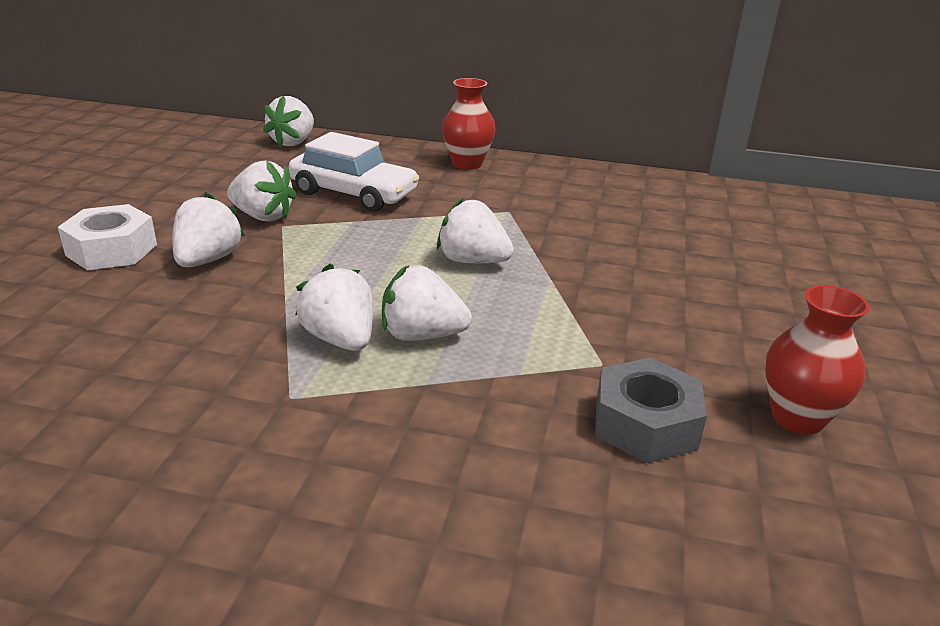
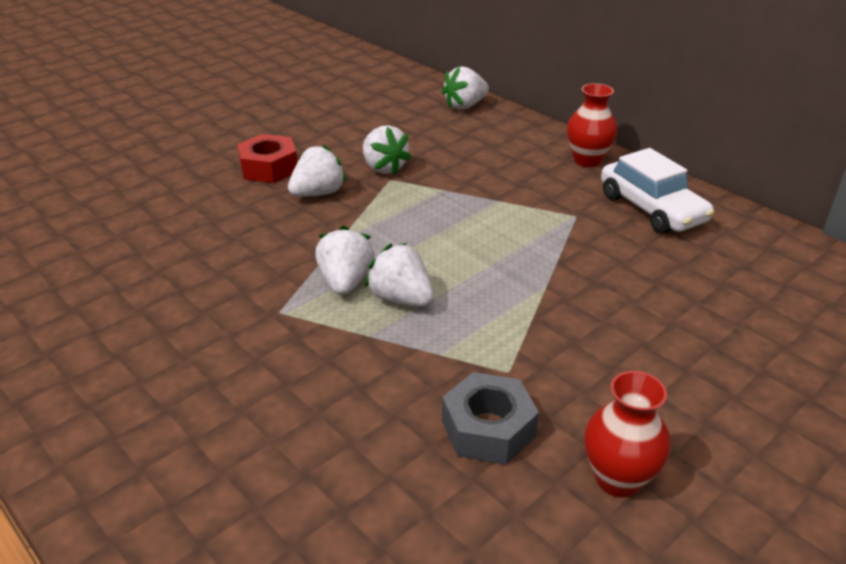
camera: 35 degrees right, 5 degrees up
(111, 250) = (269, 168): white nut -> red nut
(354, 193) = (466, 165): white car -> white car (651, 209)
(472, 261) = (498, 252): white strawberry -> none

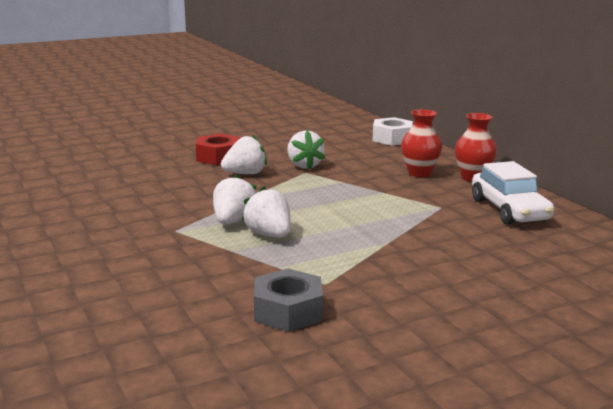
camera: 15 degrees right, 15 degrees down
(465, 106) = (392, 139): white strawberry -> white nut
(618, 479) = (372, 353): red vase -> red vase (419, 173)

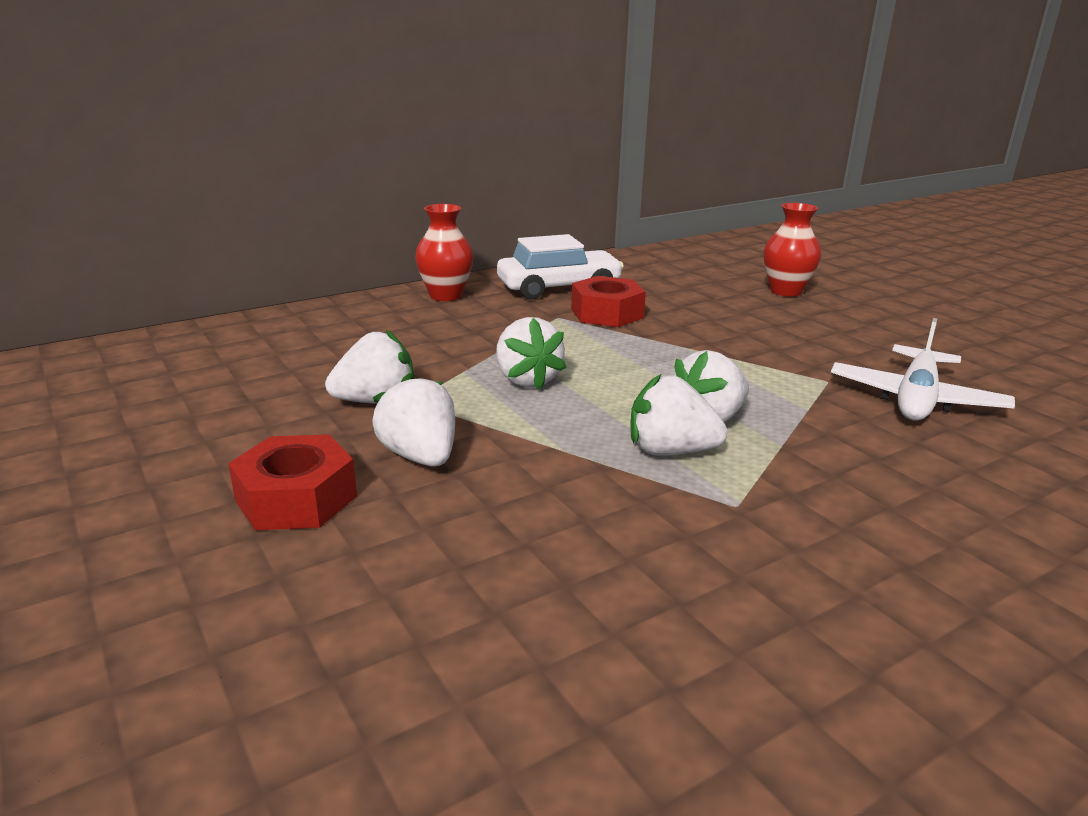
camera: 95 degrees left, 5 degrees up
(288, 311) = (915, 399): grey nut -> white plane
(329, 194) = (527, 380): none -> white strawberry
(392, 139) = (238, 333): white nut -> none
(419, 173) = (426, 322): red vase -> red vase (786, 291)
(454, 222) = (606, 313): none -> red nut

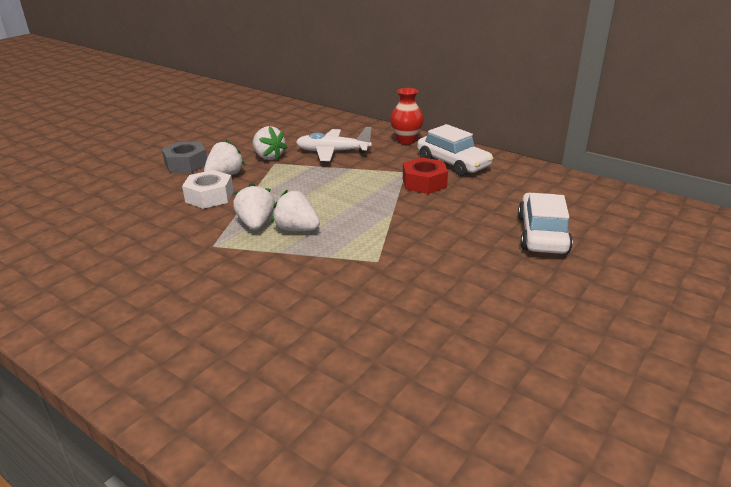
camera: 70 degrees right, 5 degrees up
(296, 498) = (186, 164): red nut -> grey nut
(512, 486) = (209, 196): none -> white nut
(527, 380) = (312, 180): white strawberry -> none
(786, 291) = (542, 234): red vase -> white car
(915, 399) = (370, 293): white plane -> white plane (333, 152)

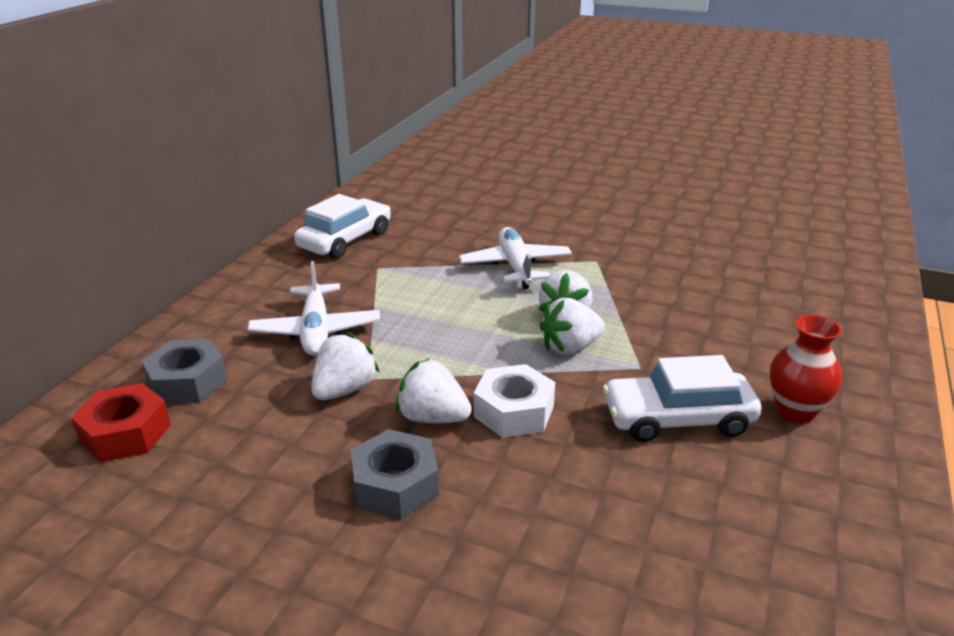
camera: 105 degrees left, 0 degrees up
(304, 126) = (187, 382): none -> grey nut
(383, 221) = (515, 267): none -> white plane
(406, 141) = (267, 276): red vase -> red vase (795, 411)
(424, 183) = (408, 252): red nut -> red nut (125, 433)
(542, 234) = (500, 194): white car -> white car (677, 419)

